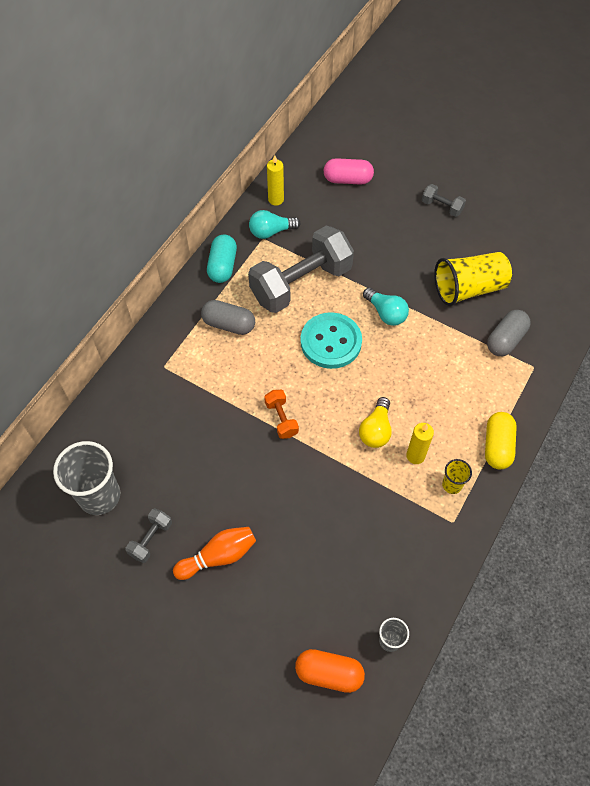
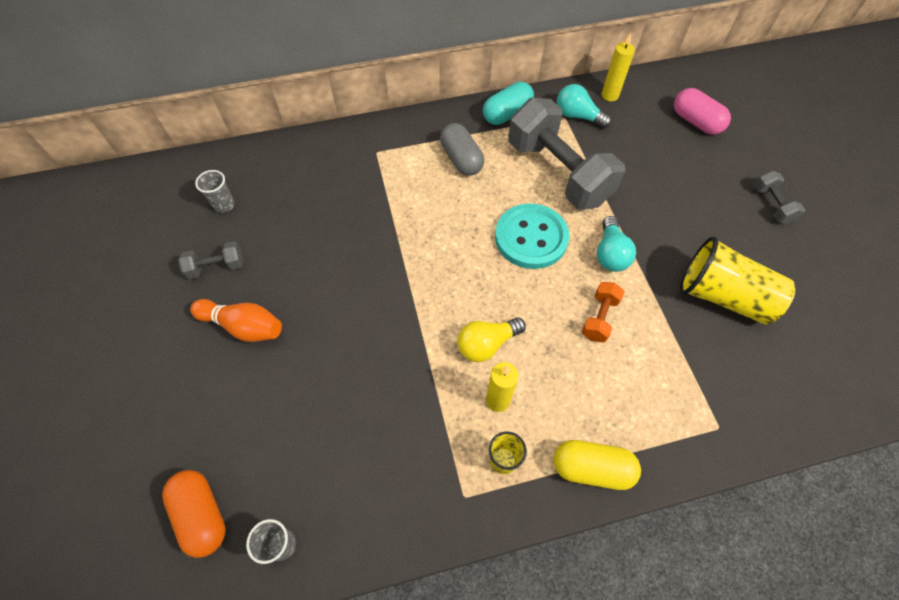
camera: 45 degrees right, 0 degrees up
(99, 496) = (224, 205): grey cup -> grey cup, size x0.49
(281, 419) = (417, 264): orange dumbbell -> orange dumbbell (599, 318)
(301, 283) = (558, 173): grey dumbbell -> grey dumbbell turned 45 degrees clockwise
(497, 446) = (591, 468): yellow capsule -> yellow capsule turned 45 degrees clockwise
(505, 340) = (713, 375): grey capsule -> none

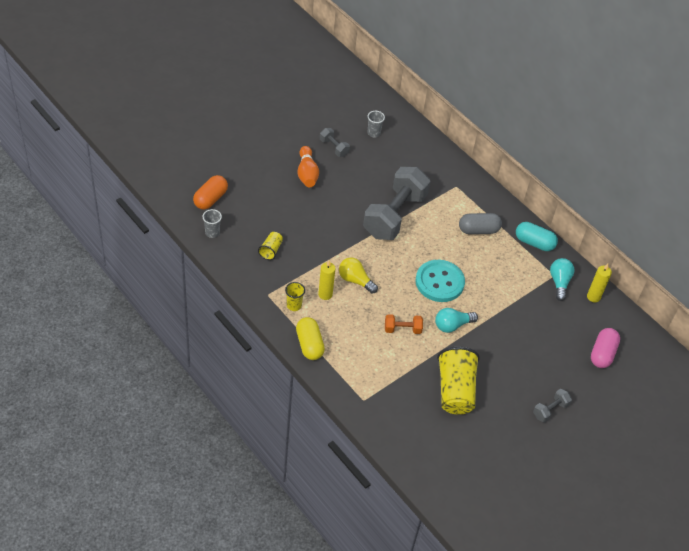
camera: 60 degrees right, 10 degrees down
(372, 451) = (271, 250): none -> yellow cup
(461, 159) = (478, 230): grey capsule -> grey capsule turned 45 degrees clockwise
(558, 173) = (500, 283): grey dumbbell -> grey dumbbell (394, 215)

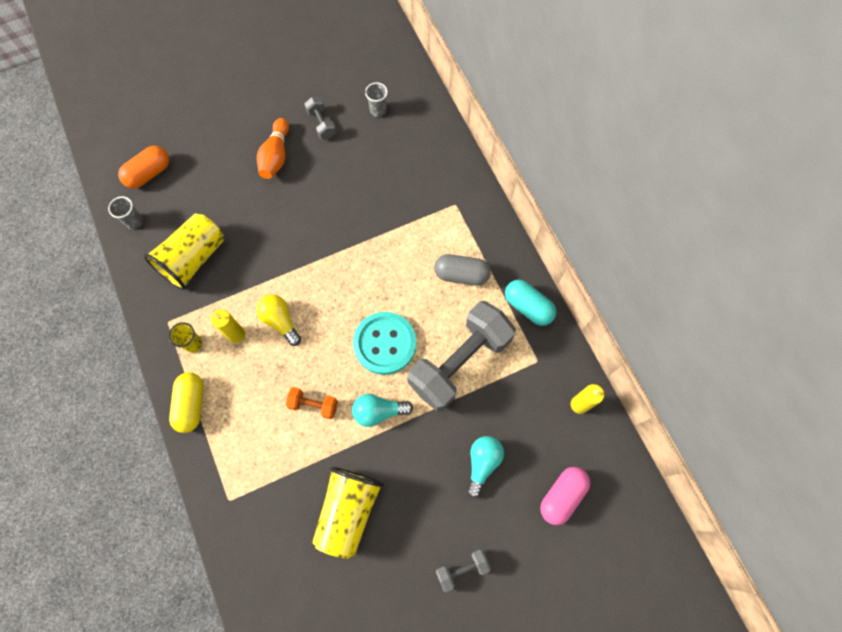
camera: 20 degrees right, 20 degrees up
(271, 250) = (194, 259): yellow cup -> yellow cup, size x2.06
(394, 215) = (362, 235): grey dumbbell -> grey dumbbell (459, 362)
(559, 282) = (541, 373): turquoise light bulb -> turquoise light bulb (482, 463)

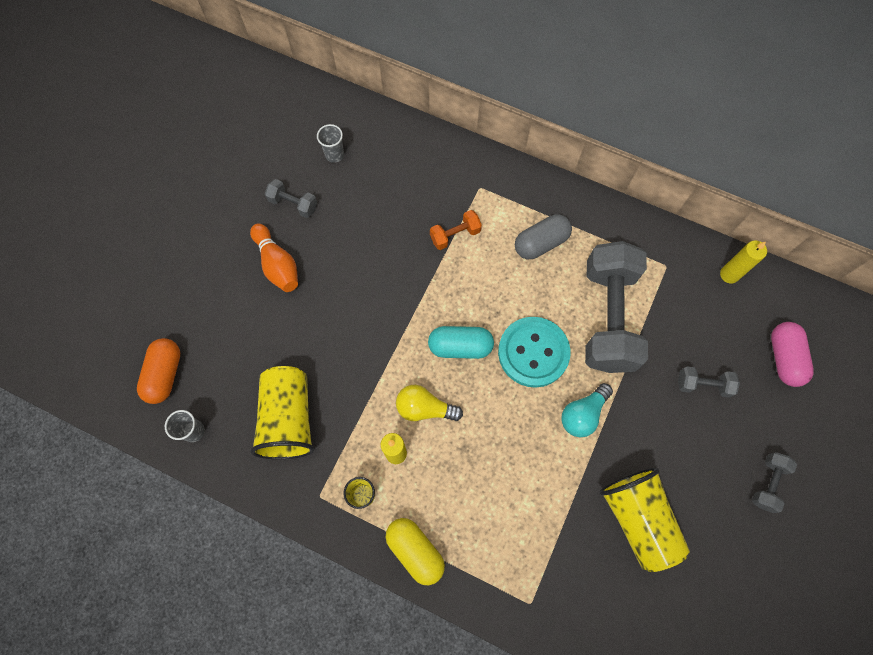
camera: 40 degrees left, 0 degrees up
(313, 405) = (523, 456): orange dumbbell -> orange dumbbell (455, 235)
(482, 463) = (703, 385): turquoise light bulb -> grey dumbbell
(528, 307) = (618, 227): turquoise capsule -> turquoise capsule (460, 346)

